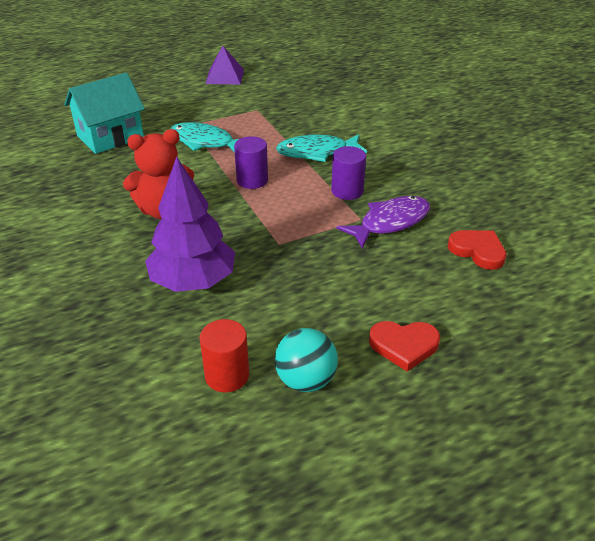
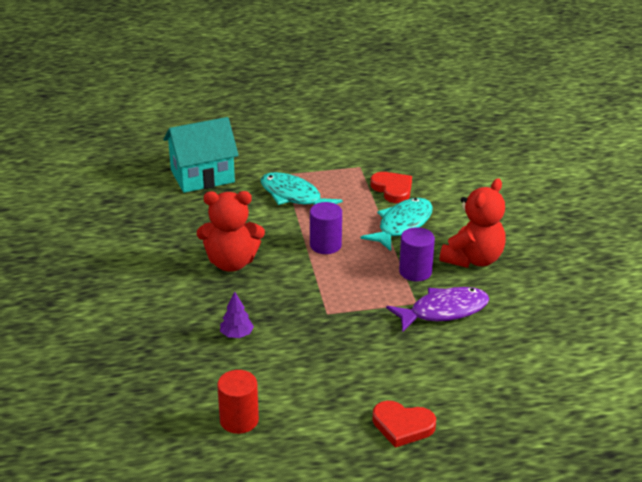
camera: 15 degrees right, 5 degrees down
(193, 281) = (236, 334): purple tree -> purple tree, size x0.42
(224, 76) = (340, 121): purple pyramid -> none
(306, 380) = (304, 437): turquoise ball -> none
(316, 152) = (402, 225): turquoise fish -> turquoise fish turned 120 degrees clockwise
(394, 172) = (473, 259): none -> red teddy bear
(478, 251) = (517, 354): red heart -> red heart (392, 189)

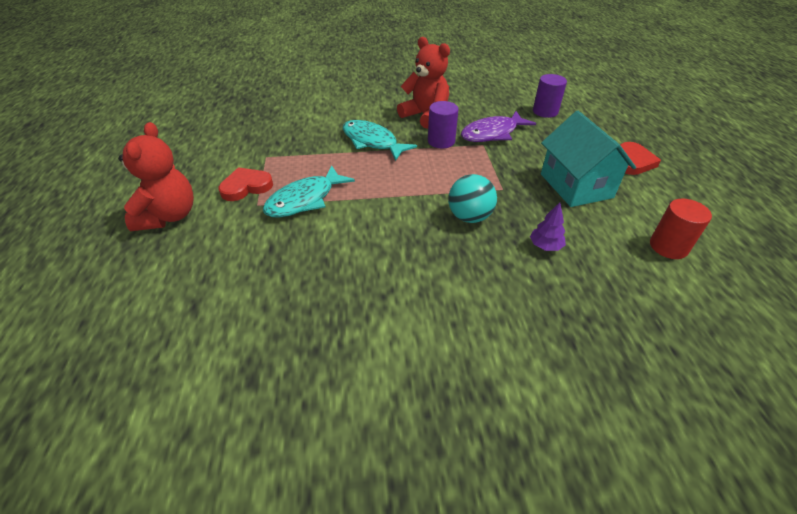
camera: 85 degrees left, 10 degrees up
(202, 176) = (230, 272): turquoise house -> turquoise house (576, 186)
(231, 262) = (422, 248): red teddy bear -> red teddy bear (169, 216)
(277, 290) = (469, 217): none -> turquoise ball
(325, 245) = (397, 184): purple cylinder -> purple cylinder (545, 111)
(392, 189) = (314, 142): red heart -> red heart (246, 187)
(444, 311) = (492, 133): purple fish -> purple fish turned 105 degrees counterclockwise

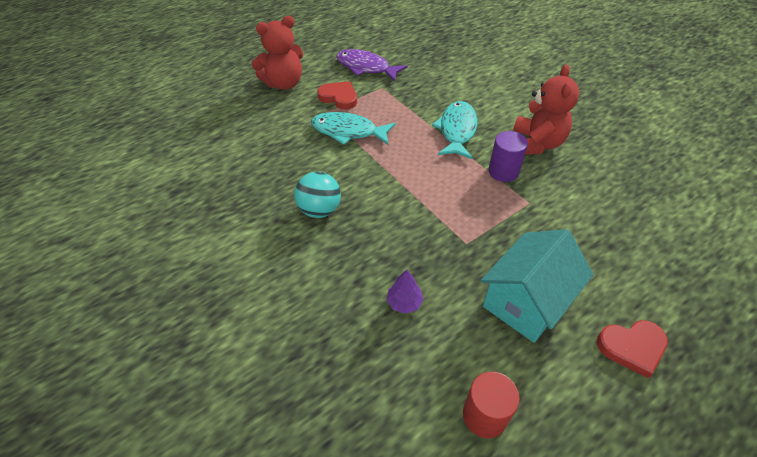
camera: 60 degrees right, 5 degrees up
(469, 217) = (404, 234): turquoise ball -> turquoise ball (320, 210)
(492, 133) = (557, 203): purple fish -> purple fish (366, 67)
(545, 111) = (656, 231): purple cylinder -> none

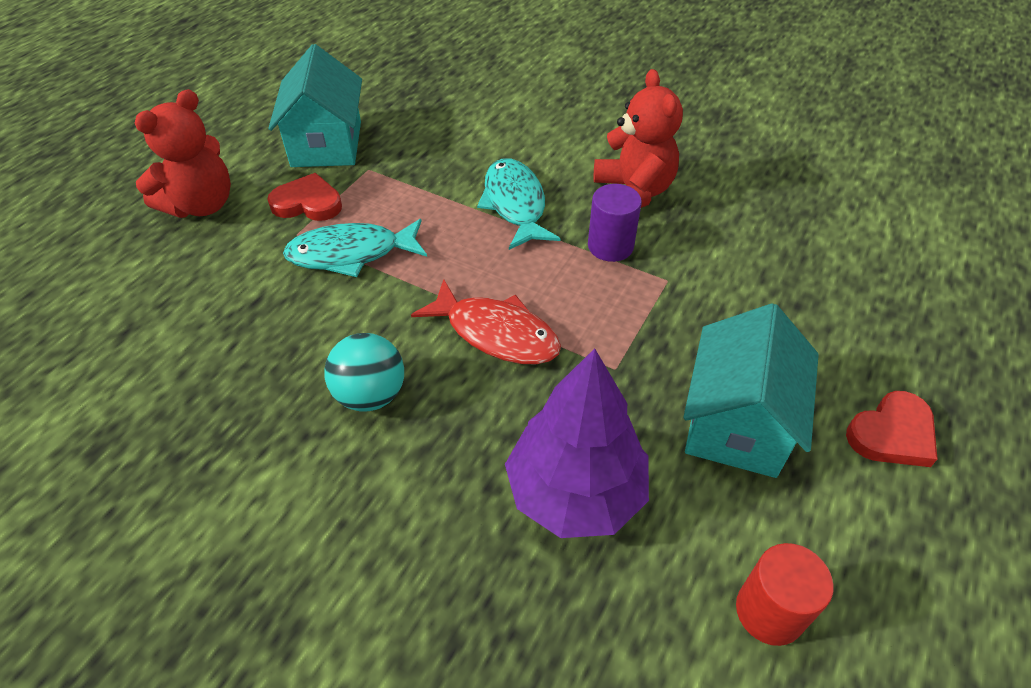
camera: 25 degrees left, 0 degrees up
(366, 67) = (327, 144): purple fish -> turquoise house
(404, 302) = (575, 492): purple tree -> purple tree, size x2.41
(406, 200) = (496, 333): none -> red fish

